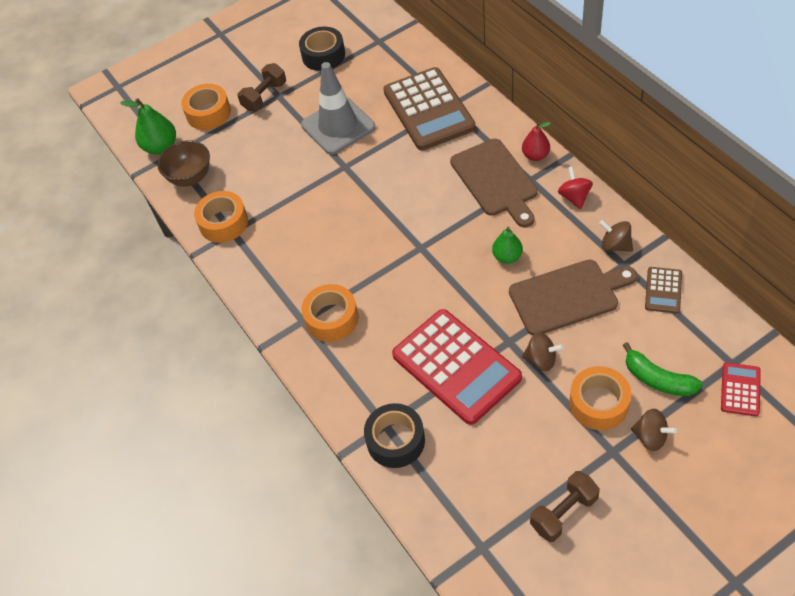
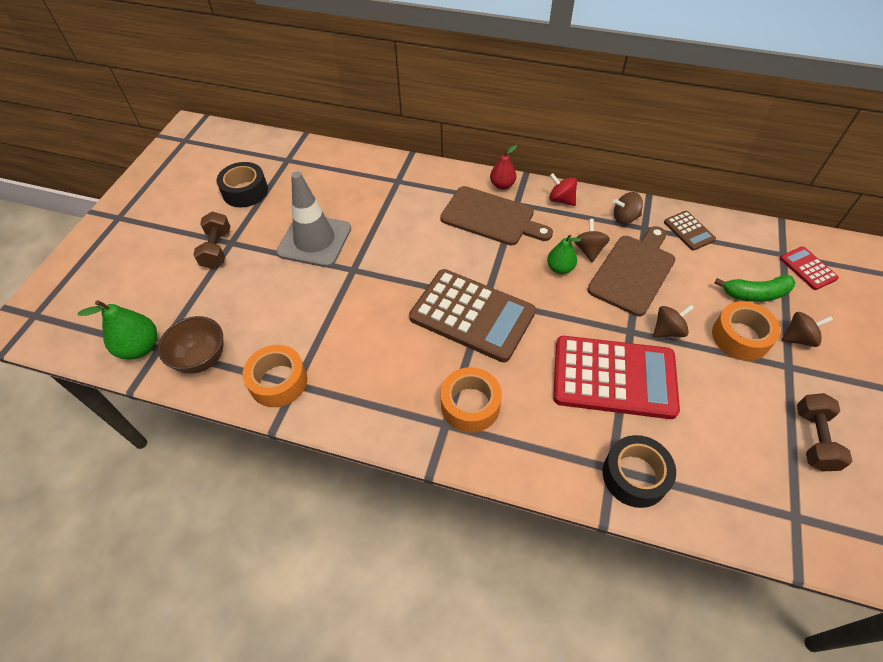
camera: 45 degrees left, 0 degrees up
(208, 113) = (168, 291): orange tape -> none
(429, 109) = (383, 191): brown calculator -> brown calculator (472, 315)
(549, 255) = (589, 250): none -> brown spinning top

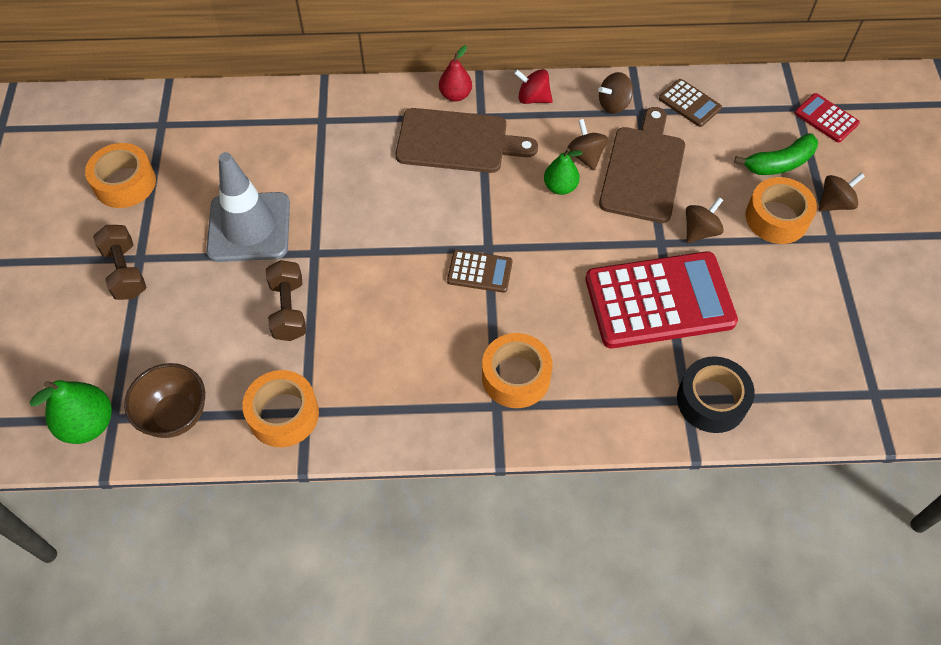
camera: 20 degrees left, 5 degrees up
(245, 191) = (125, 183): black tape -> orange tape
(472, 315) = (479, 271): brown calculator -> brown calculator, size x0.46
(814, 439) = (874, 309): brown dumbbell -> brown dumbbell (289, 310)

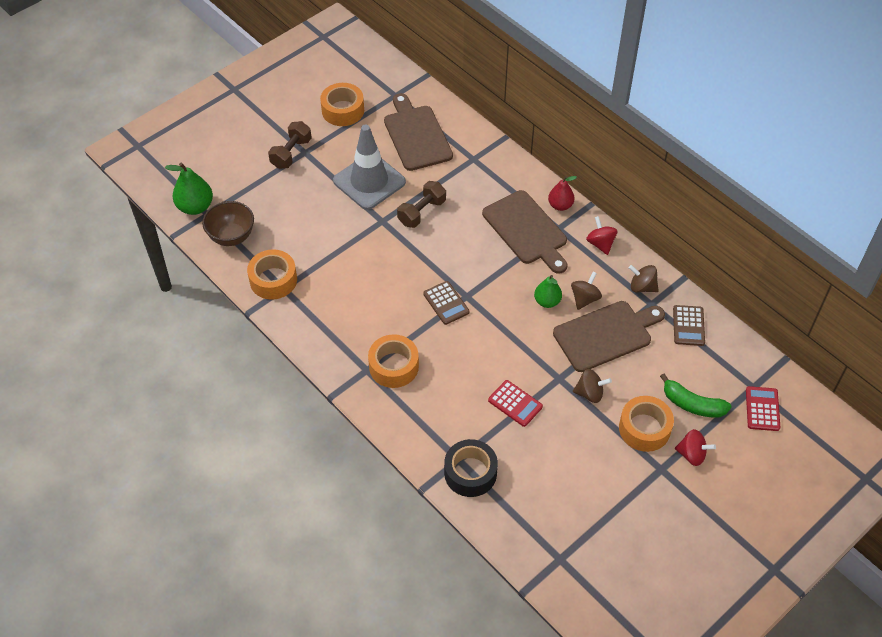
camera: 50 degrees right, 5 degrees down
(236, 144) = (416, 135): none -> brown cutting board
(289, 310) = (336, 236): brown dumbbell -> brown dumbbell (422, 212)
(659, 300) = (515, 403): red calculator -> red calculator, size x0.46
(834, 203) = (692, 454): brown spinning top -> red spinning top

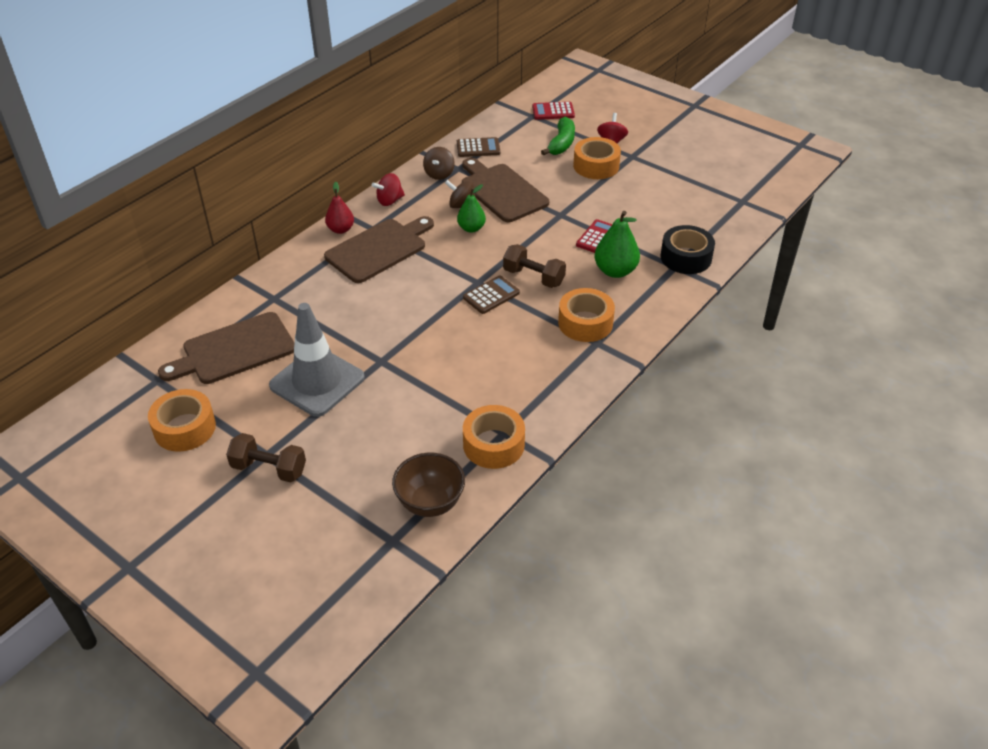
camera: 100 degrees left, 10 degrees down
(195, 207) = (381, 558): green pear -> green pear (615, 271)
(422, 212) = (363, 329): brown dumbbell -> brown dumbbell (533, 277)
(590, 393) = (570, 196): brown spinning top -> none

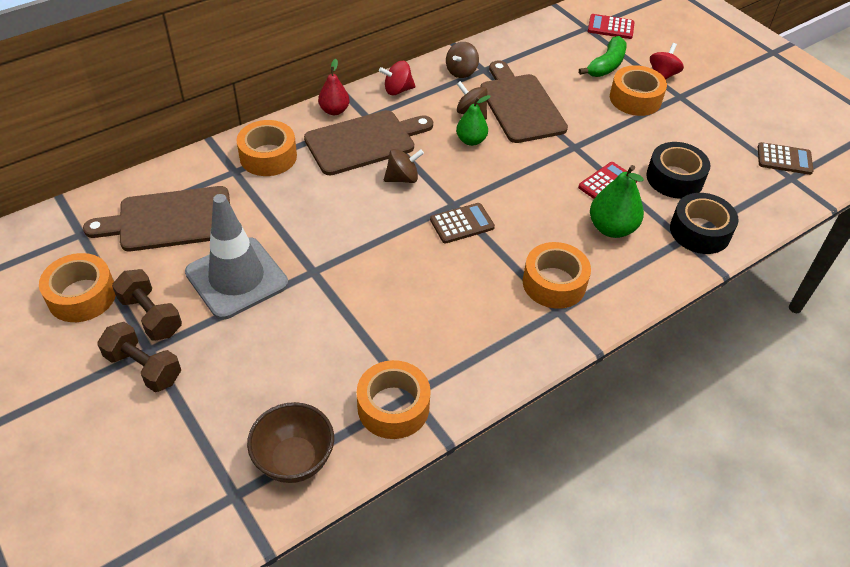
camera: 15 degrees right, 5 degrees up
(298, 279) = (268, 156): none -> orange tape
(425, 271) = (402, 178): none -> brown spinning top
(478, 148) = (514, 51): brown calculator -> brown calculator (784, 159)
(533, 277) = (517, 213): brown dumbbell -> brown dumbbell (151, 316)
(651, 221) = (674, 178): none -> black tape

